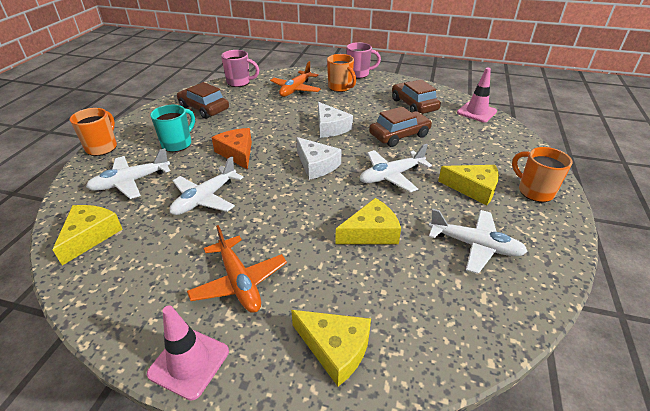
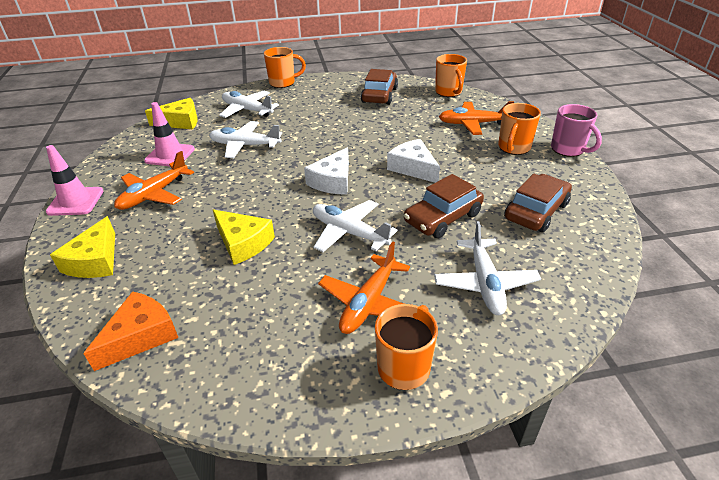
camera: 65 degrees right, 0 degrees up
(177, 144) = (312, 106): turquoise mug -> none
(237, 153) = (320, 135): orange cheese -> orange cheese (140, 336)
(239, 82) = (449, 92): pink mug -> orange mug
(330, 127) = (413, 168): white cheese -> white cheese turned 105 degrees clockwise
(399, 135) = (443, 218): brown car -> brown car turned 105 degrees clockwise
(473, 188) = (368, 303): yellow cheese -> orange plane
(475, 245) = (255, 322): white plane -> white plane (485, 283)
(476, 112) = (585, 273): pink traffic cone -> pink traffic cone (170, 155)

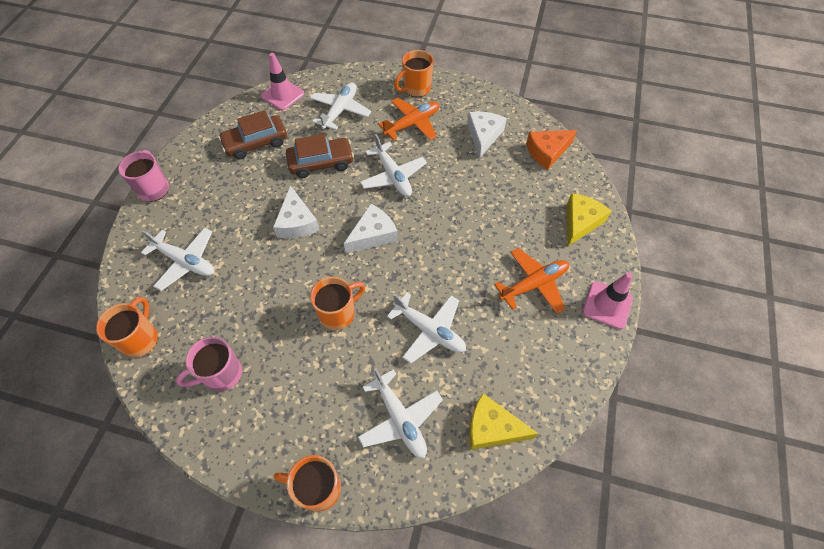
camera: 155 degrees left, 20 degrees up
(170, 155) = (513, 349): pink traffic cone -> pink traffic cone (282, 95)
(243, 243) = (471, 196): yellow cheese -> none
(251, 325) = (483, 136): none -> white cheese
(379, 95) = (221, 374): brown car -> pink mug
(472, 124) = (185, 262): orange plane -> white plane
(513, 148) = (192, 210): orange mug -> orange mug (338, 313)

